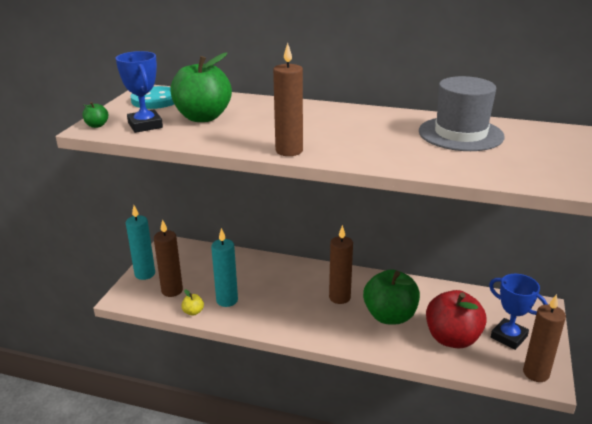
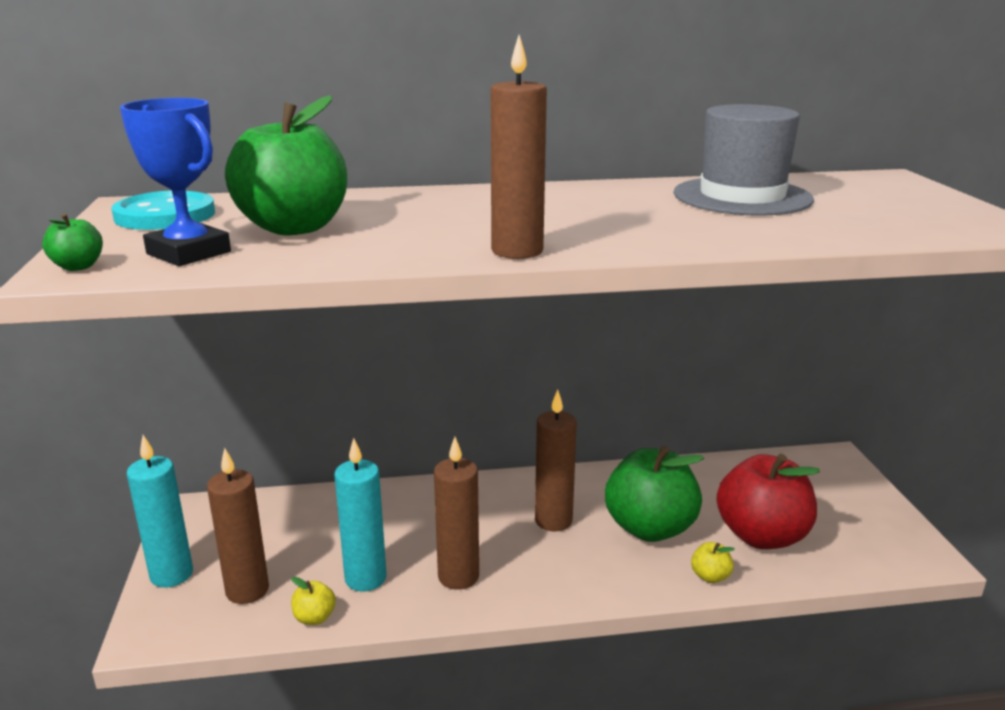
camera: 25 degrees left, 5 degrees down
(403, 351) = (710, 576): none -> yellow apple
(509, 337) = (830, 511): blue trophy -> none
(536, 373) = (905, 552): brown candle -> brown candle (458, 576)

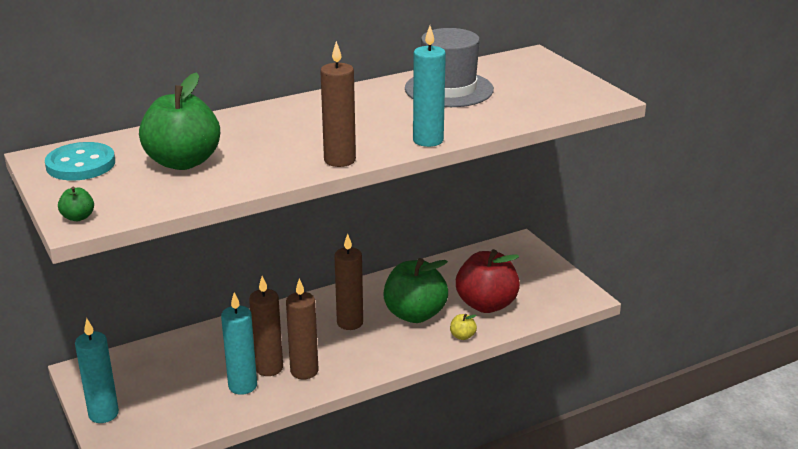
camera: 20 degrees left, 5 degrees up
(189, 253) = (137, 194): blue trophy -> none
(247, 590) = (166, 411): brown candle -> brown candle (269, 368)
(314, 617) = (223, 416): yellow apple -> none
(675, 245) = (428, 140): none -> turquoise candle

